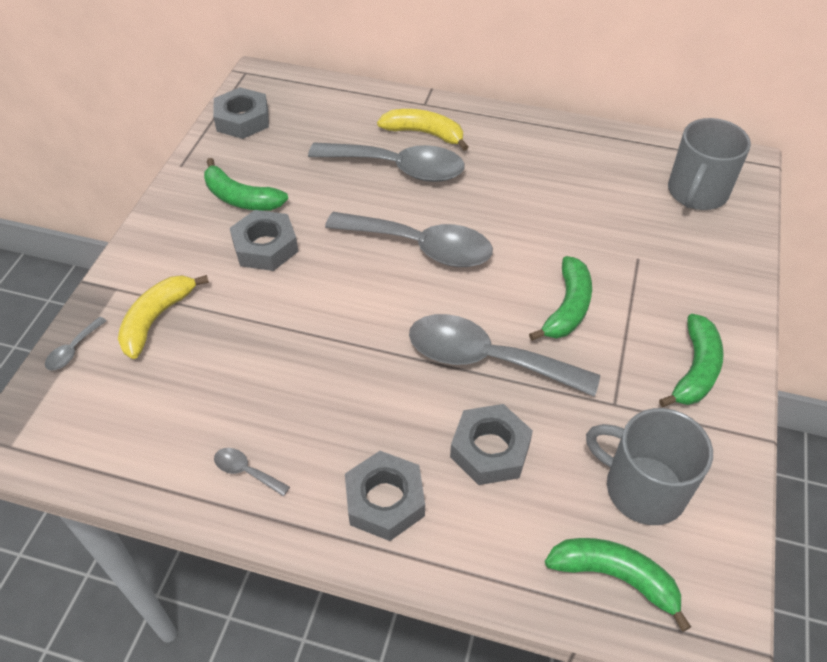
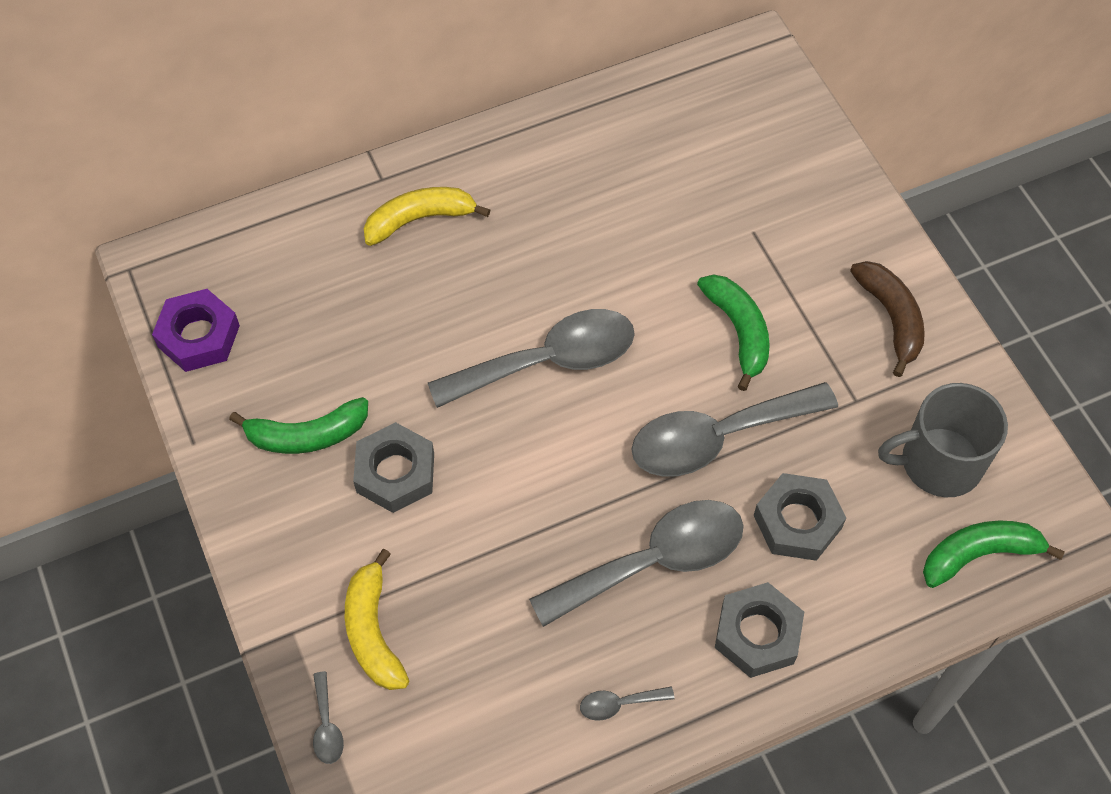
camera: 40 degrees left, 10 degrees up
(242, 120) = (199, 336): grey nut -> purple nut
(398, 168) = (435, 282): grey spoon -> grey spoon (653, 561)
(695, 370) = (891, 318): green banana -> brown banana
(696, 193) = (744, 117): grey mug -> none

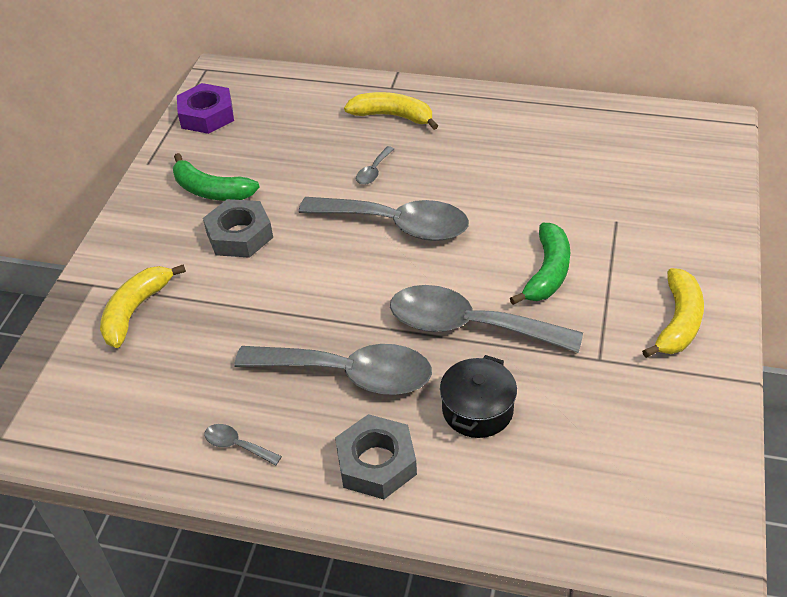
camera: 40 degrees right, 15 degrees down
(327, 726) = (55, 345): grey spoon -> grey spoon (373, 171)
(797, 522) = (477, 410): grey nut -> black pot
(891, 318) = (678, 322): brown banana -> yellow banana
(939, 462) = (631, 435): grey mug -> none
(979, 554) = (607, 517): green banana -> none

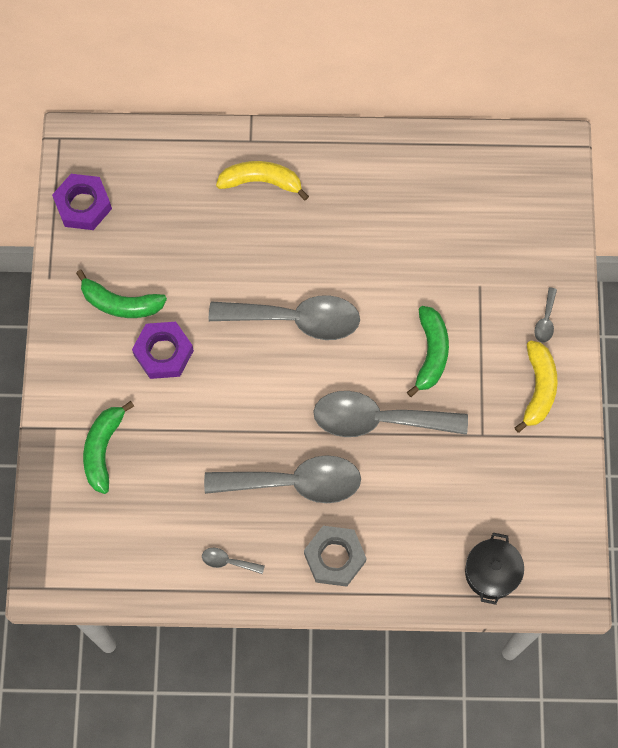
camera: 15 degrees left, 25 degrees up
(136, 310) = (103, 449): yellow banana -> green banana
(239, 235) = (163, 353): grey nut -> purple nut
(373, 171) = (261, 257): grey spoon -> grey spoon (545, 320)
(477, 410) = (399, 498): black pot -> black pot (492, 572)

